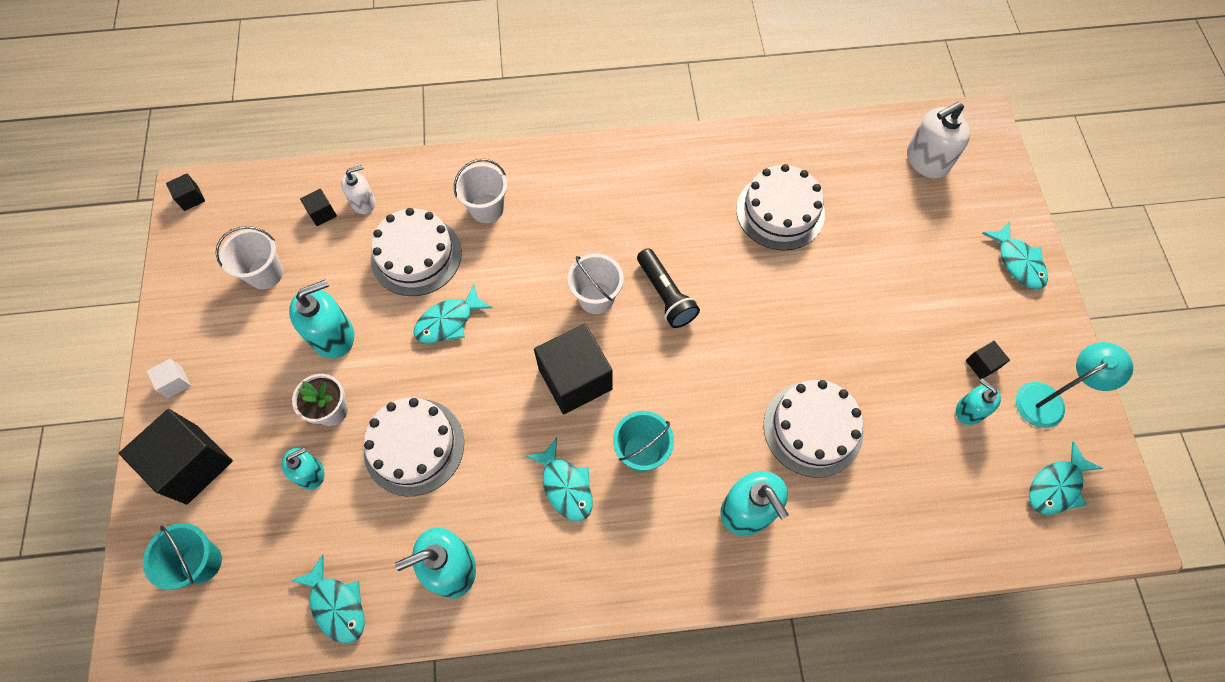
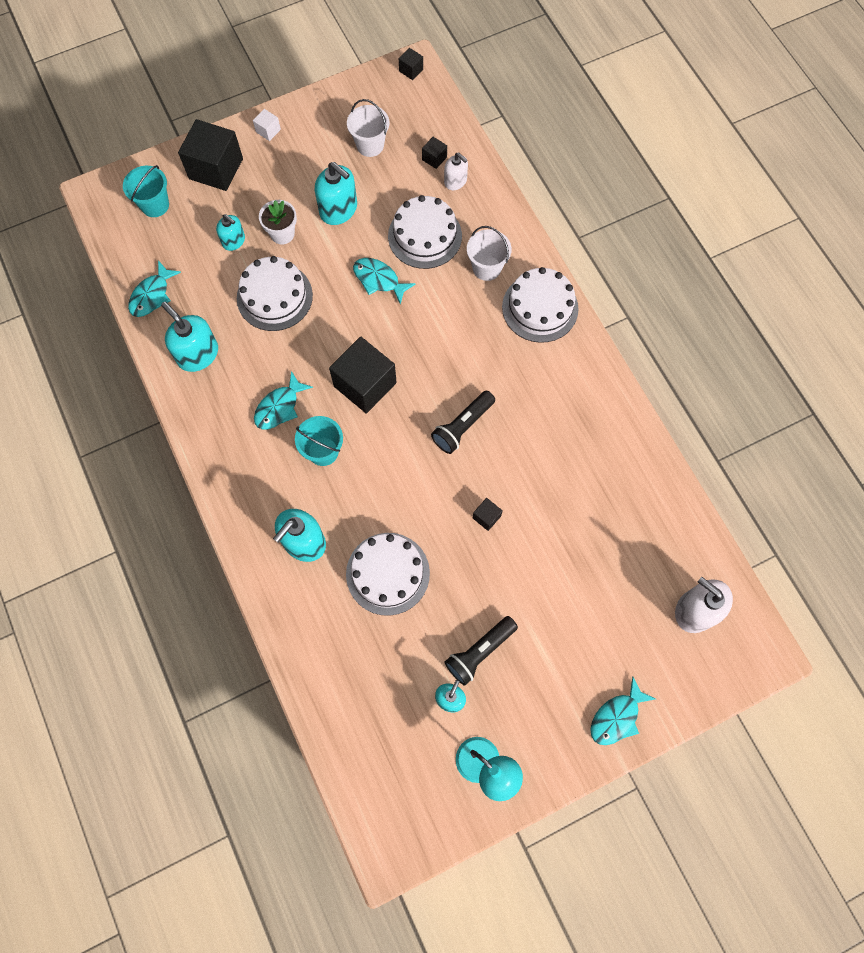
camera: 70 degrees right, 5 degrees up
(596, 298) = (439, 376): white bucket -> none
(780, 211) = (581, 494): white cake -> white cake (540, 308)
(924, 364) = (479, 652): none -> black flashlight
(982, 364) = (498, 702): black cube -> black cube (486, 517)
(1056, 486) = (407, 785): turquoise fish -> none

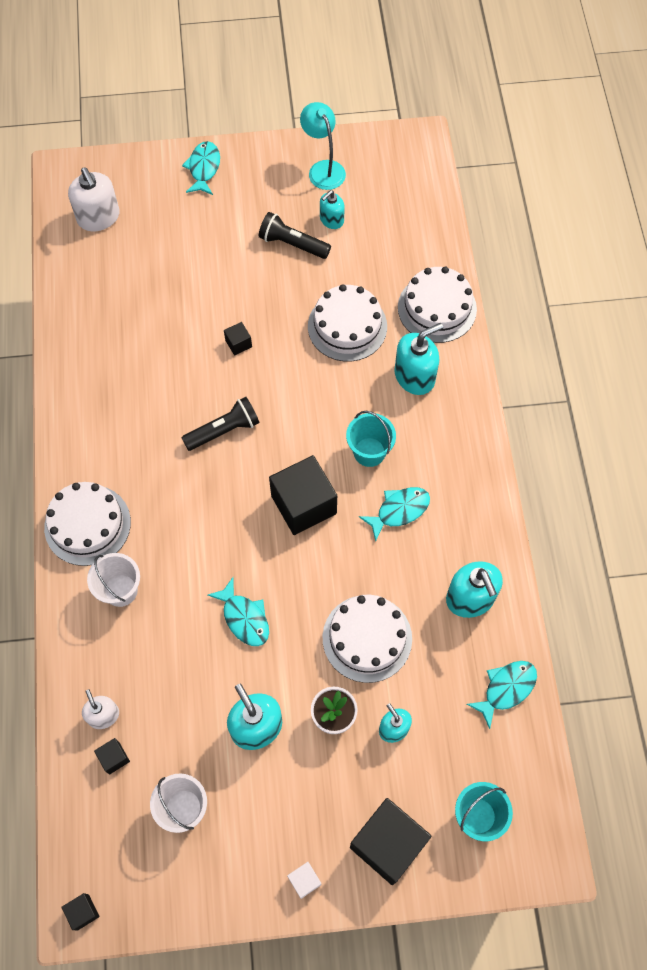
camera: 160 degrees left, 5 degrees down
(425, 236) = (171, 655): white cake -> white cake (437, 308)
(479, 652) = (292, 244): black flashlight -> black flashlight turned 135 degrees counterclockwise
(617, 717) = (204, 168): turquoise fish -> turquoise fish turned 60 degrees counterclockwise

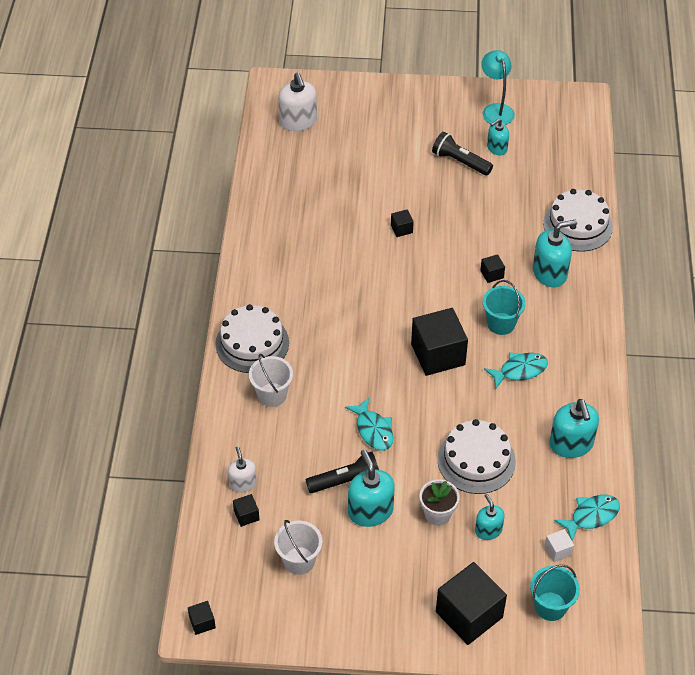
camera: 10 degrees right, 15 degrees down
(204, 168) = (393, 97): turquoise fish -> none
(224, 430) = (378, 291): black flashlight -> black flashlight (345, 481)
(304, 880) = (393, 630): white cube -> white cube (558, 550)
(347, 326) = (497, 228): white cake -> none
(349, 388) = (492, 274): none -> black cube

